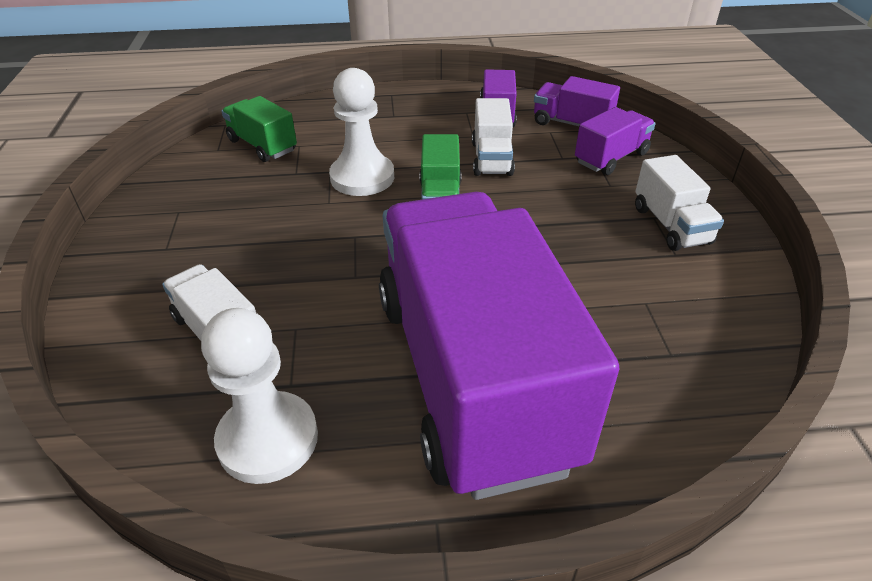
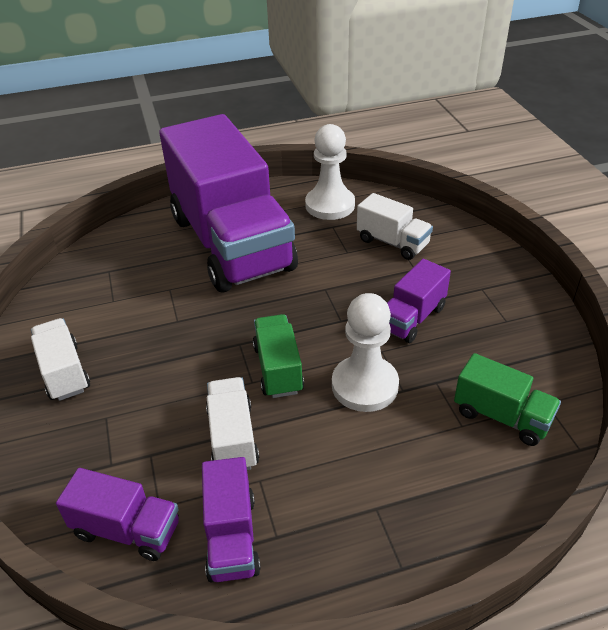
camera: 170 degrees right, 0 degrees up
(611, 158) = (92, 462): purple truck -> purple truck (411, 318)

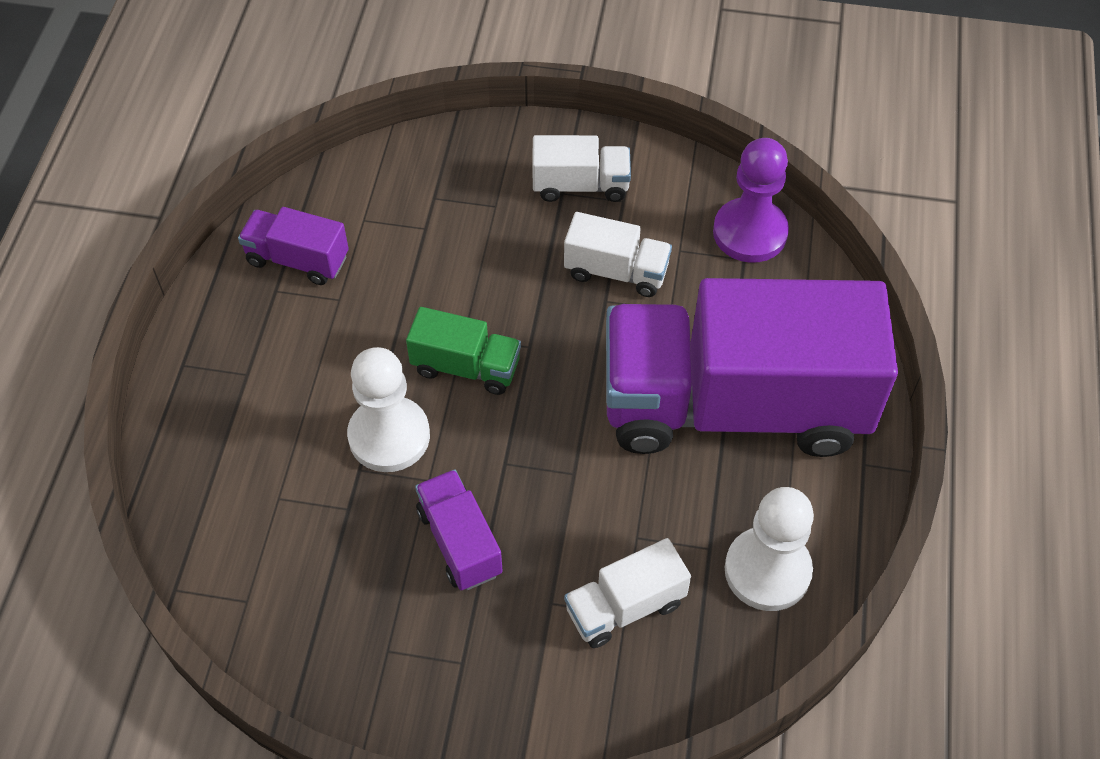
camera: 115 degrees right, 15 degrees up
(83, 274) = (750, 232): none -> purple pawn
(127, 530) = (356, 193): purple truck -> none
(233, 438) = (400, 295): white truck -> white truck (616, 271)
(501, 416) = (261, 542): green truck -> none

